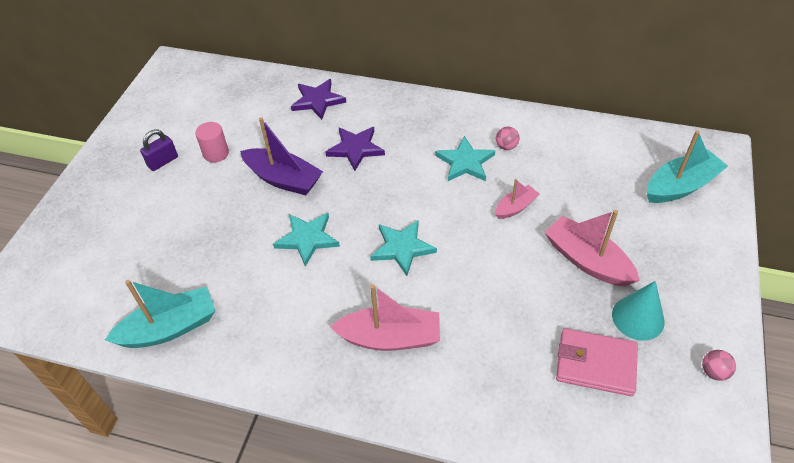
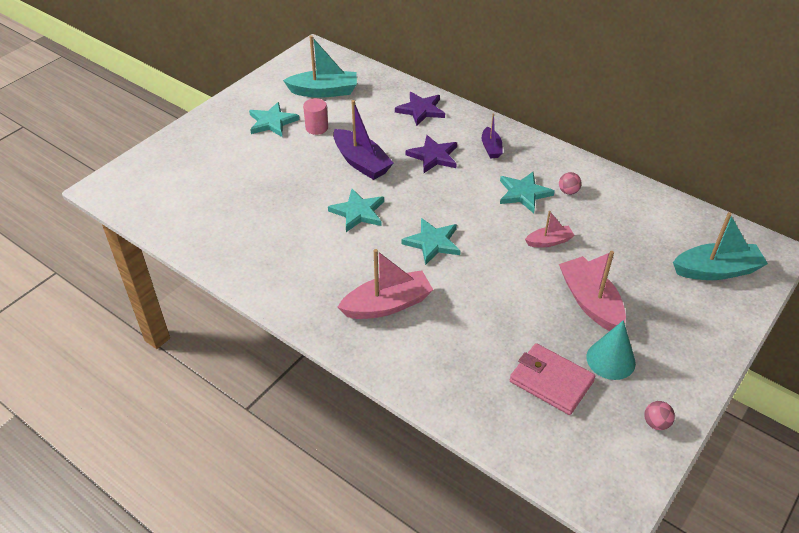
camera: 20 degrees right, 5 degrees down
(163, 161) = (272, 122): purple padlock -> turquoise star
(170, 328) = (221, 242): turquoise boat -> turquoise boat (324, 91)
(390, 338) = (387, 305): pink boat -> pink boat turned 45 degrees counterclockwise
(409, 122) = (491, 148): none -> purple boat

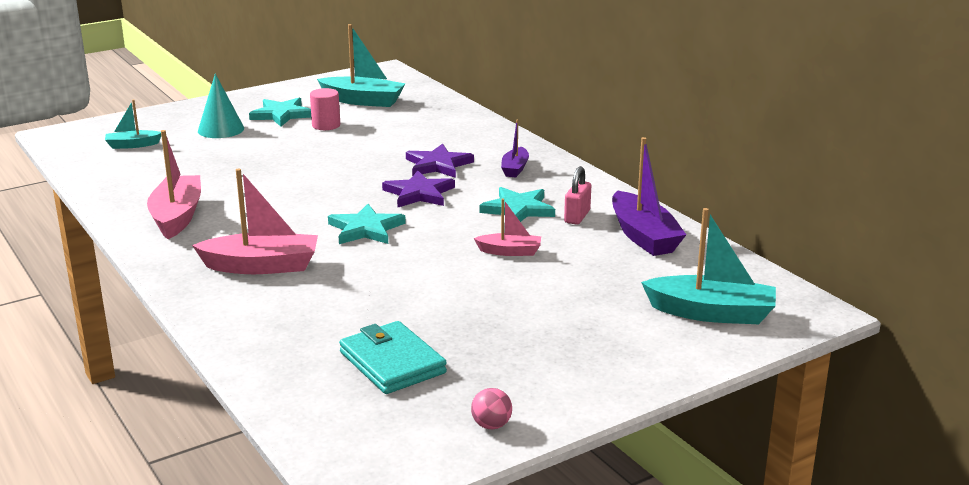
camera: 20 degrees right, 20 degrees down
(178, 187) = (132, 145): none -> turquoise boat
(358, 212) = (304, 193): turquoise star -> none
(361, 162) = (348, 157): purple boat -> purple boat (643, 236)
(421, 110) = (460, 129): purple star -> purple star (419, 193)
(551, 381) = (392, 363): pink wallet -> turquoise wallet
(568, 191) = (577, 216): pink ball -> pink padlock
(590, 302) = (511, 308): pink boat -> pink boat (177, 217)
(610, 360) = (487, 360): turquoise cone -> turquoise cone (221, 129)

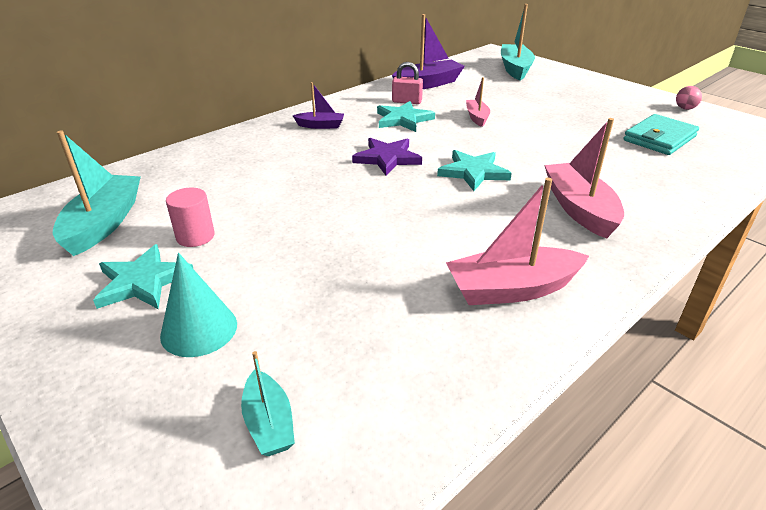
camera: 100 degrees left, 10 degrees up
(438, 165) = (317, 157): purple star -> none

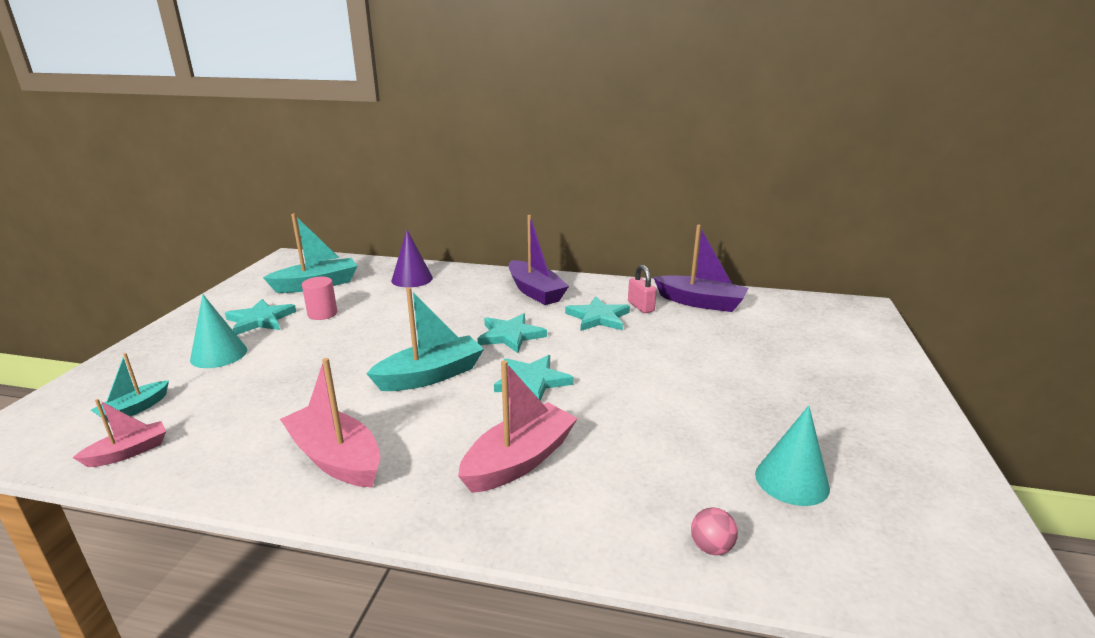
camera: 55 degrees right, 10 degrees down
(193, 168) = (412, 279): none -> purple cone
(320, 126) = (535, 292): purple boat -> purple boat, size x1.78
(387, 158) = (510, 335): purple star -> turquoise star
(477, 117) = (659, 348): pink boat -> pink boat (128, 452)
(515, 69) = (835, 331): turquoise boat -> turquoise boat (430, 375)
(659, 138) = (792, 480): turquoise wallet -> turquoise cone
(685, 108) = (946, 485): pink ball -> pink ball (711, 547)

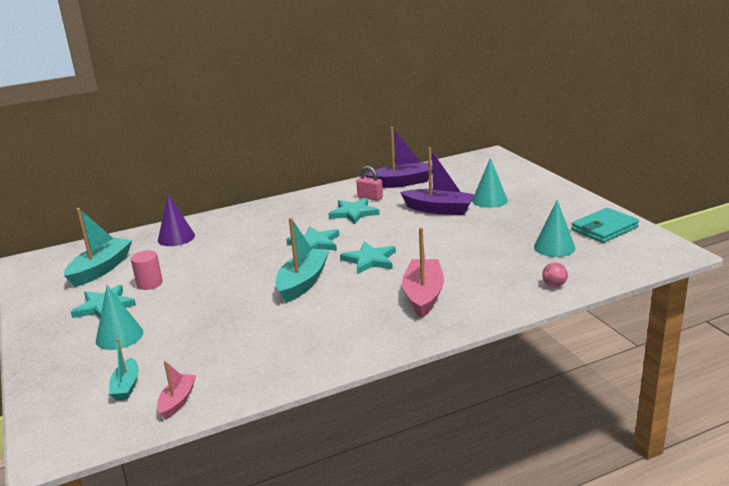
camera: 35 degrees left, 0 degrees up
(336, 458) = (321, 340): pink boat -> none
(535, 292) = (286, 213): purple boat -> purple boat (439, 209)
(782, 366) = (489, 200): none -> turquoise cone
(918, 489) = (604, 229): none -> turquoise wallet

